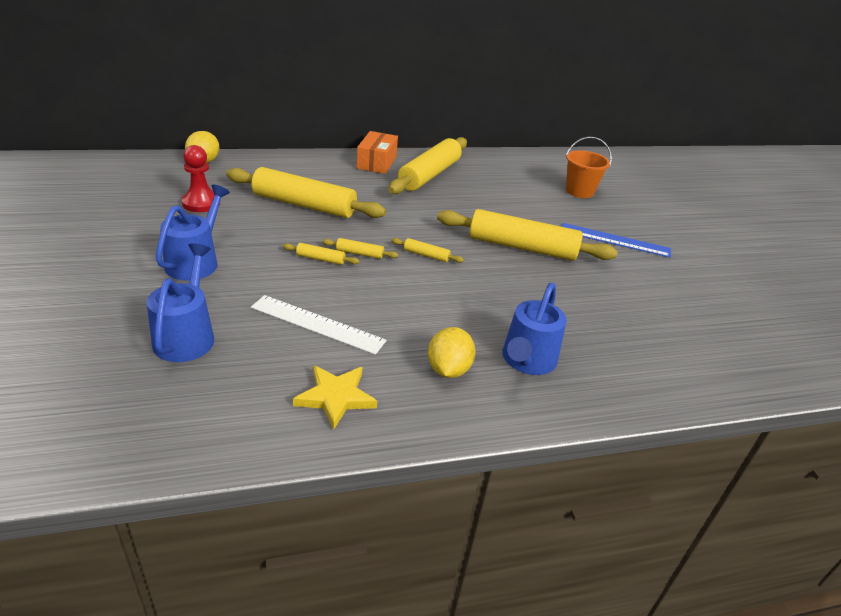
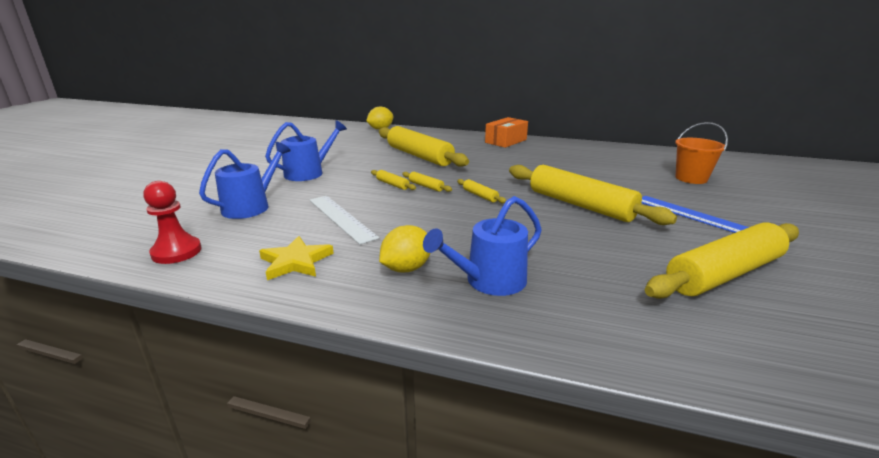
camera: 35 degrees right, 10 degrees down
(201, 203) = (351, 147): red pawn -> red pawn (176, 252)
(429, 175) = (543, 152): yellow rolling pin -> yellow rolling pin (724, 274)

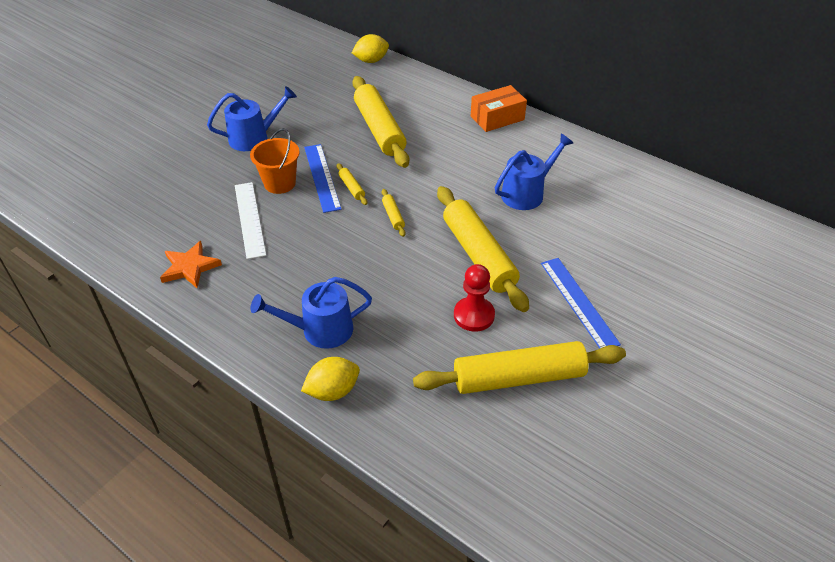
camera: 20 degrees right, 20 degrees up
(176, 252) = (109, 232): red pawn -> red pawn (474, 315)
(251, 206) = (183, 183): blue watering can -> blue watering can (526, 193)
(296, 262) = (190, 267): yellow star -> orange star
(392, 184) = (322, 177): yellow rolling pin -> blue ruler
(406, 268) = (267, 298): yellow lemon -> yellow lemon (333, 391)
(691, 178) = (644, 241): orange bucket -> orange bucket (280, 183)

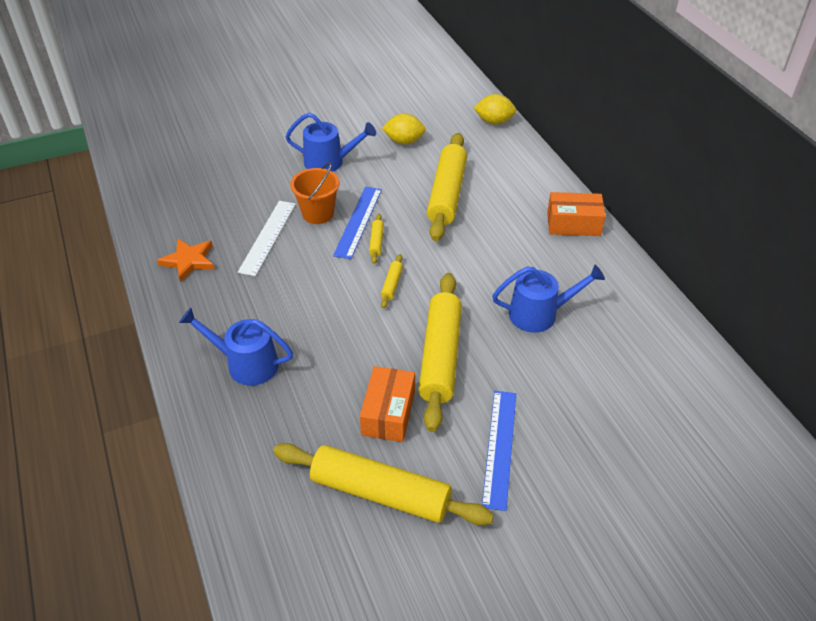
camera: 30 degrees right, 0 degrees up
(333, 391) = (213, 423): yellow lemon -> yellow lemon (404, 141)
(474, 315) = (388, 413): red pawn -> orange box

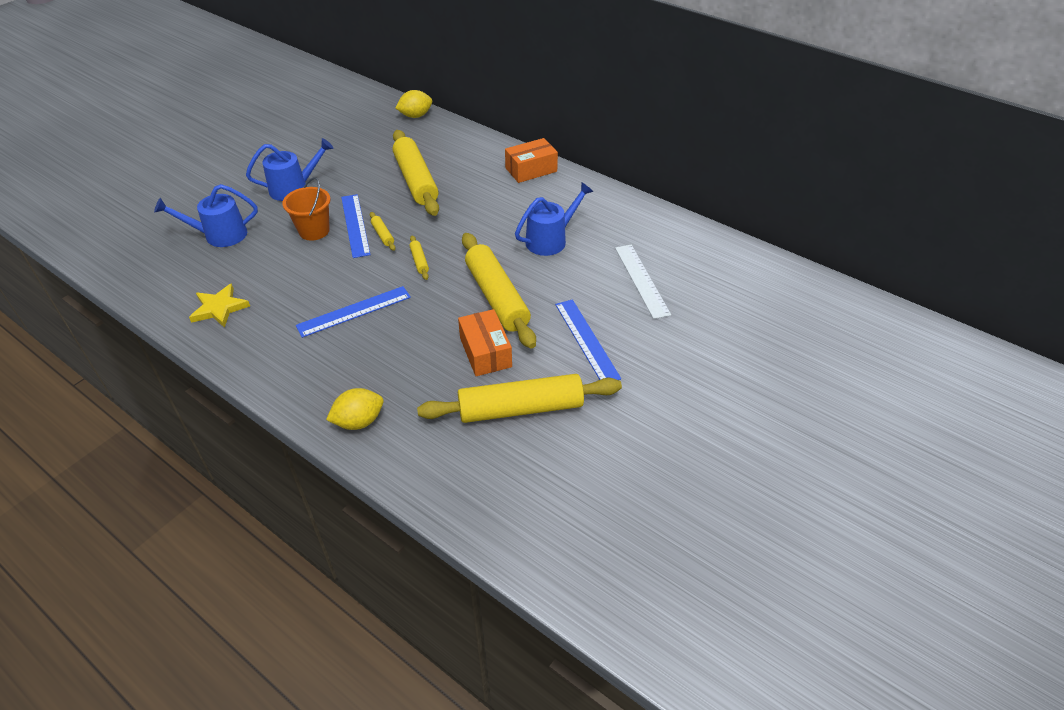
camera: 30 degrees left, 0 degrees up
(189, 261) = (219, 308): orange star -> yellow star
(246, 364) = (338, 365): blue watering can -> blue watering can (220, 235)
(268, 237) = (281, 264): white ruler -> white ruler (641, 280)
(297, 313) = (354, 311): none -> blue ruler
(404, 141) = (349, 152): yellow lemon -> yellow lemon (359, 421)

